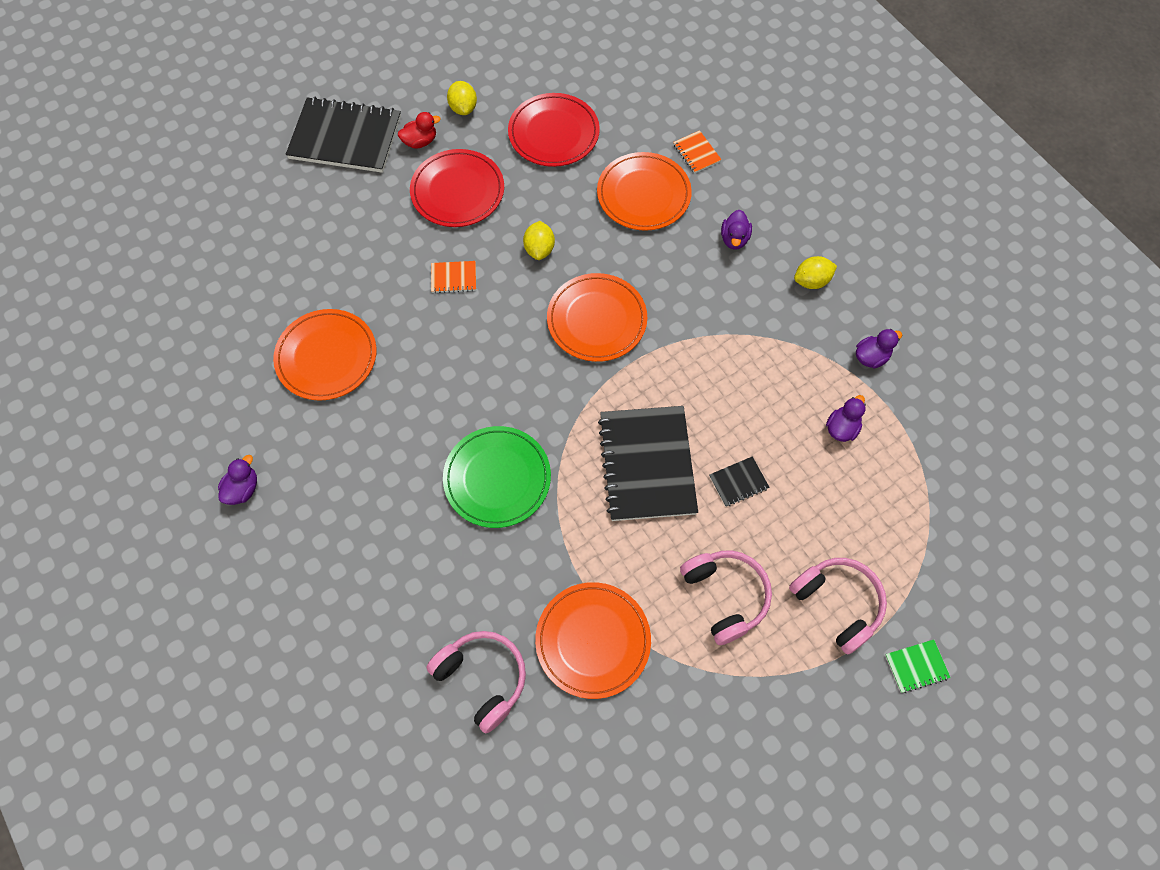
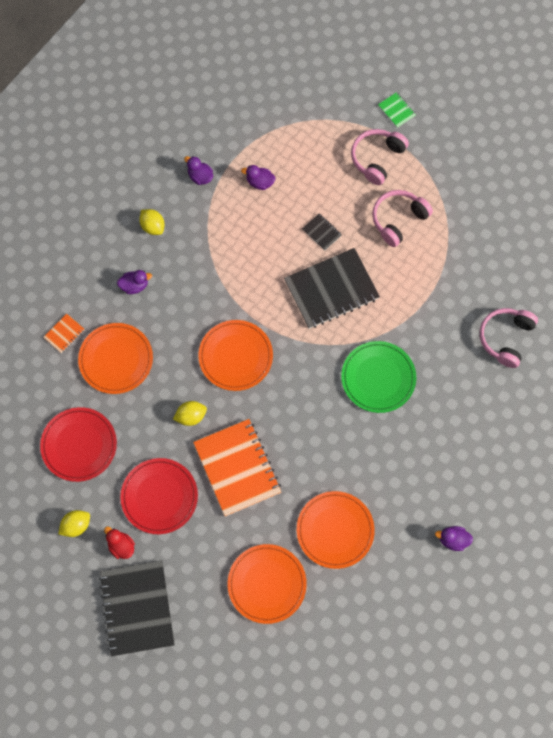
camera: 110 degrees left, 5 degrees up
(453, 278) = (237, 468): orange notebook -> orange notebook, size x2.36
(593, 640) = (456, 284): orange plate -> orange plate (267, 584)

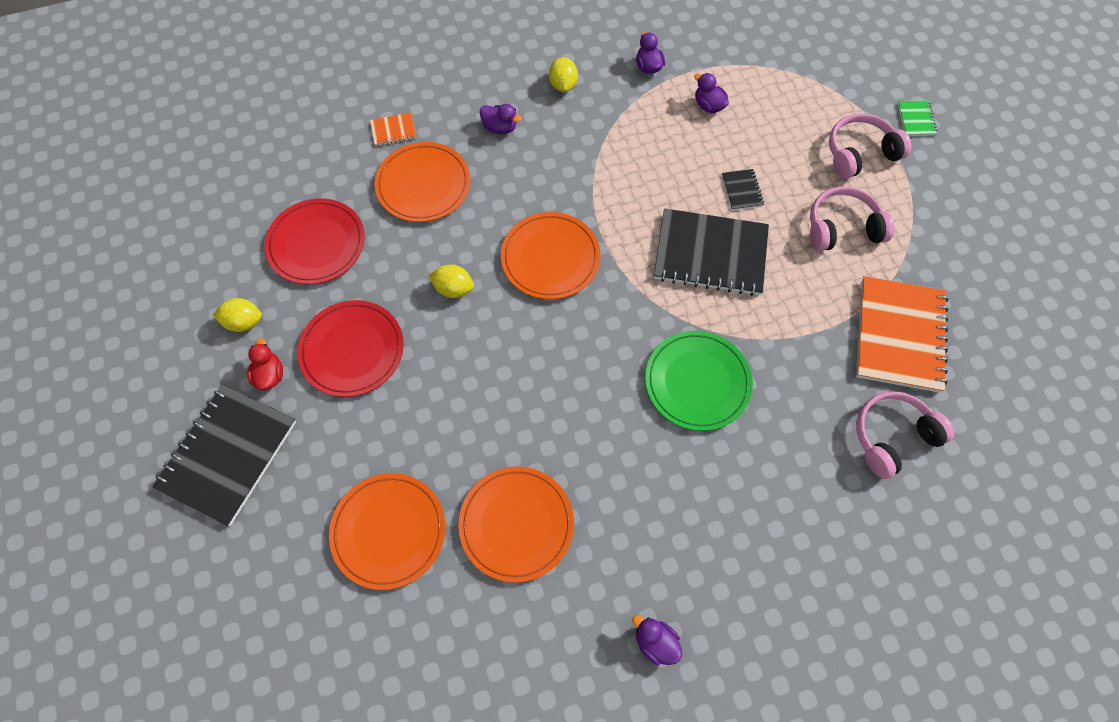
camera: 35 degrees right, 5 degrees down
(237, 468) = (460, 376): orange notebook -> orange notebook (899, 335)

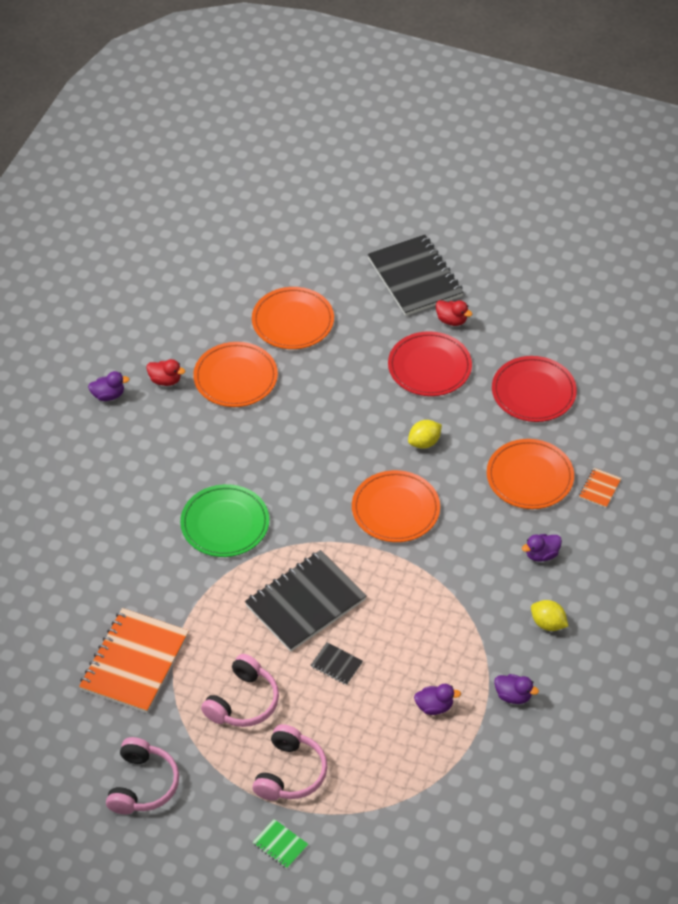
camera: 130 degrees right, 15 degrees down
(244, 322) = (504, 326): yellow lemon -> none
(582, 596) = (165, 380): none -> red duck
(892, 436) = (82, 597): pink headphones -> pink headphones (143, 785)
(899, 335) = (134, 662): orange notebook -> orange notebook turned 60 degrees clockwise

